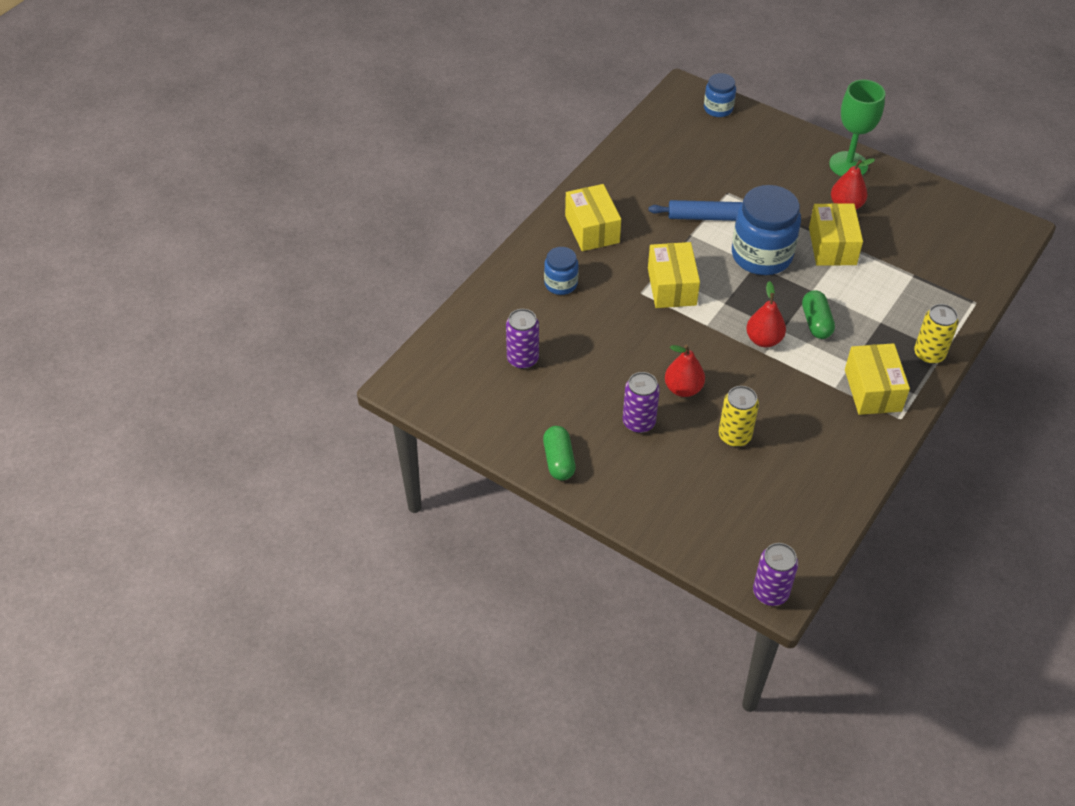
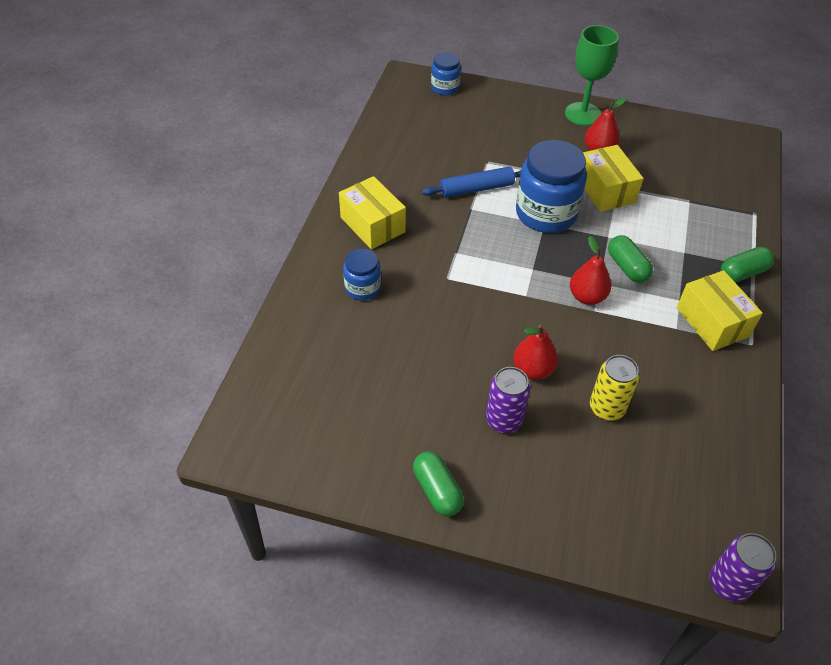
camera: 20 degrees left, 0 degrees up
(522, 359) = (353, 381): purple can -> none
(671, 286) = (475, 264): yellow box -> none
(929, 354) = (743, 273): yellow can -> green capsule

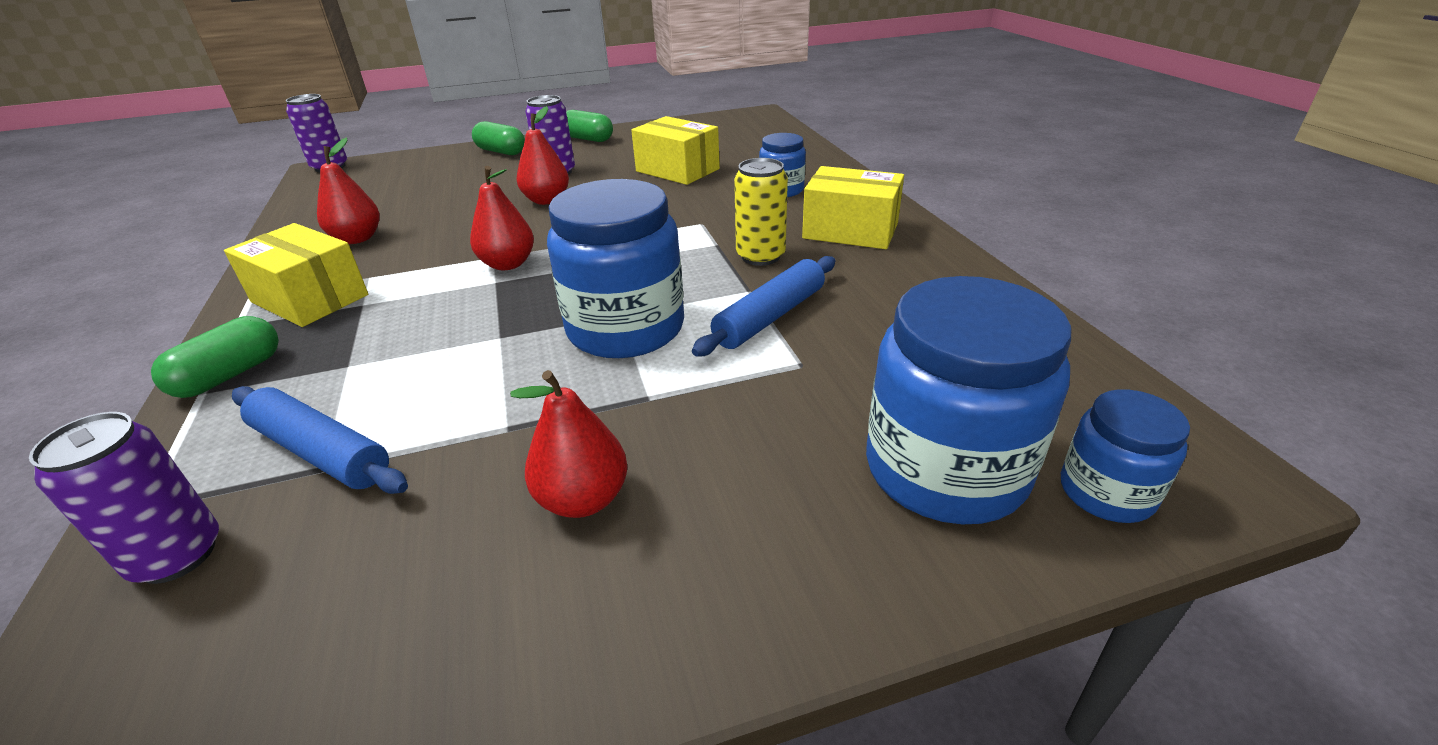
camera: 150 degrees right, 15 degrees down
(481, 110) = (945, 469): none -> blue jar
(583, 114) = (688, 607): green goblet -> none
(605, 190) = (531, 410): yellow box -> yellow box (677, 170)
(607, 408) = (454, 203): yellow can -> yellow can (760, 256)
(627, 267) = (455, 311): green capsule -> green capsule (501, 152)
(687, 387) = (357, 239): none -> red pear
(691, 208) = (320, 452): none -> blue rolling pin
(734, 189) = (177, 555): none -> purple can

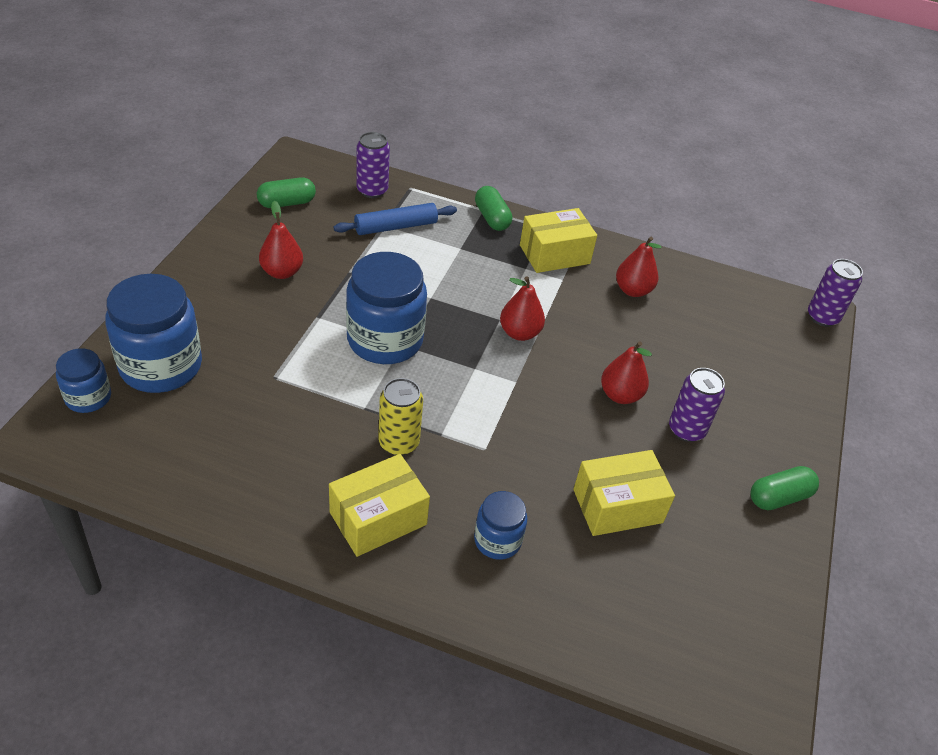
camera: 120 degrees right, 10 degrees up
(501, 152) = (784, 422): green capsule -> green capsule (287, 203)
(769, 317) = (327, 396): blue rolling pin -> none

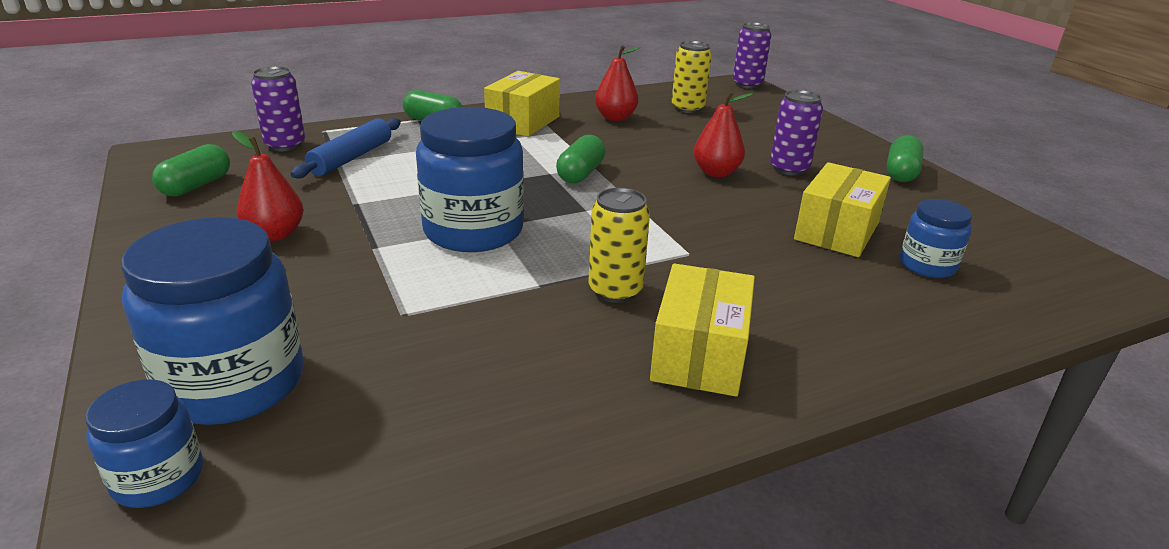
camera: 40 degrees left, 15 degrees down
(497, 540) = (811, 303): blue jar -> blue jar (927, 265)
(519, 333) = (580, 173): red pear -> green capsule
(713, 314) = (687, 108): none -> yellow can

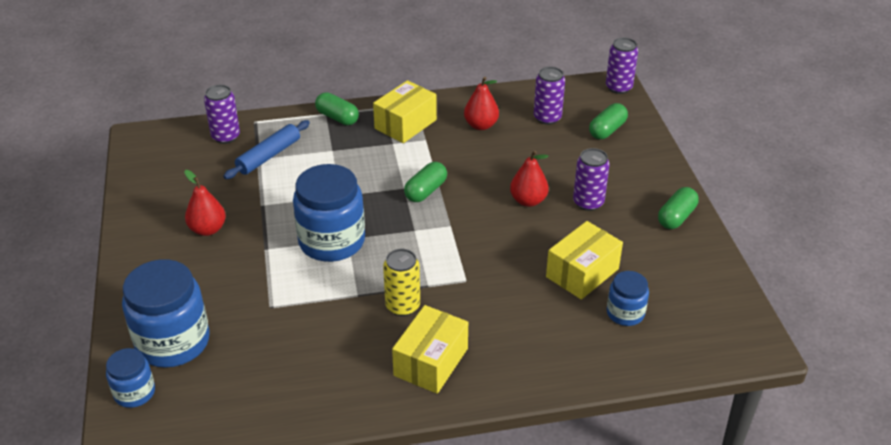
camera: 15 degrees right, 10 degrees up
(196, 186) = (164, 176): green capsule -> green capsule (607, 130)
(687, 108) = (547, 118): yellow can -> purple can

